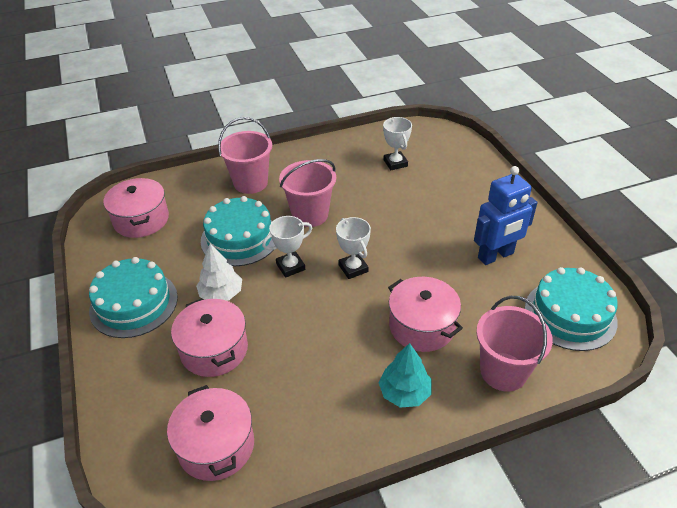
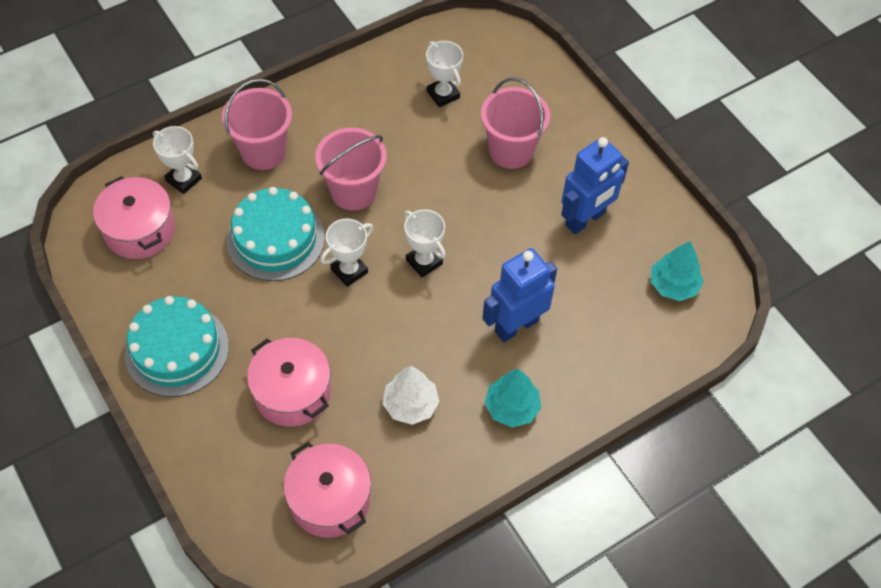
camera: 15 degrees left, 15 degrees up
(186, 193) = (183, 179): none -> white trophy
(221, 294) = (277, 320): white tree -> white tree (411, 405)
(421, 326) = (516, 325): pink pot -> blue robot
(503, 371) = (610, 366): pink bucket -> pink bucket (511, 151)
(570, 314) = (673, 285): turquoise cake -> turquoise tree

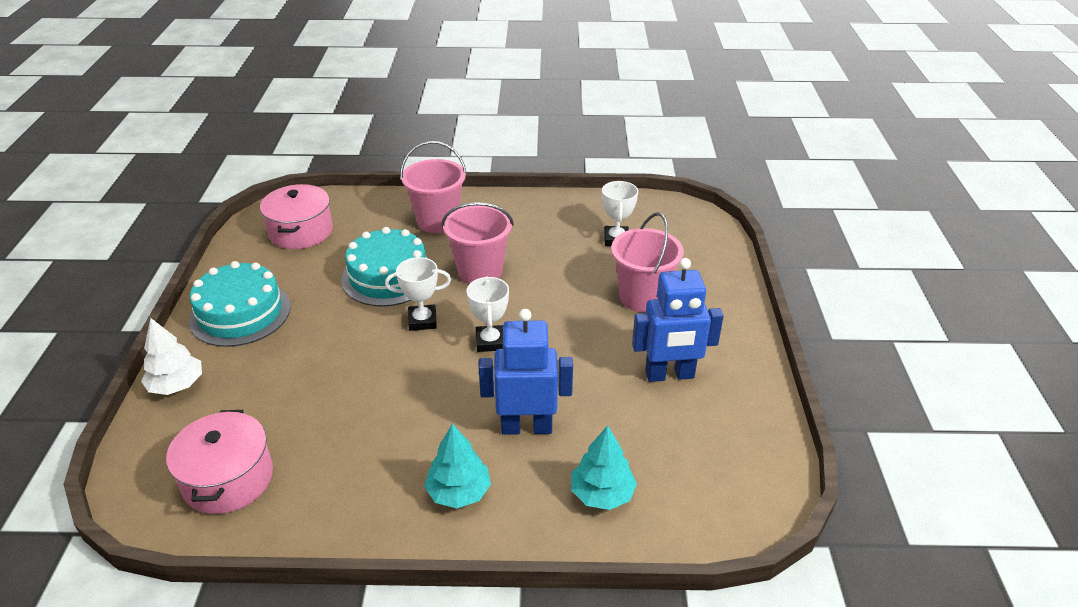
camera: 35 degrees right, 20 degrees down
(183, 179) = (363, 215): white trophy -> none
(292, 392) = (288, 383): pink pot -> none
(411, 405) = (371, 441): white tree -> white tree (177, 385)
(673, 285) = (719, 469): turquoise tree -> turquoise tree (602, 494)

